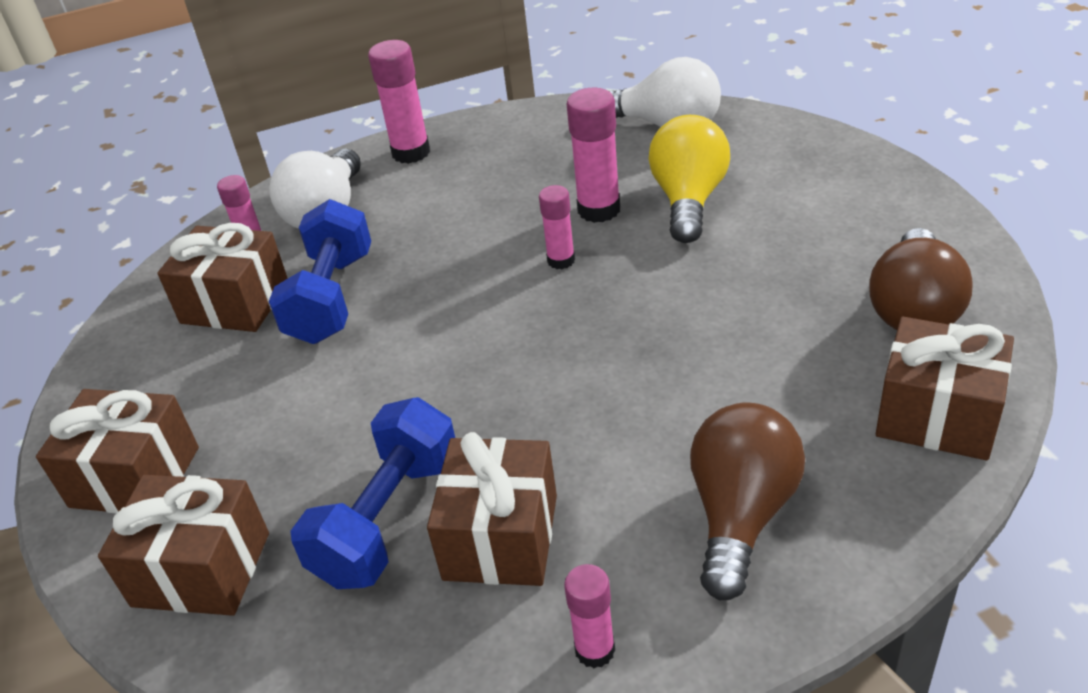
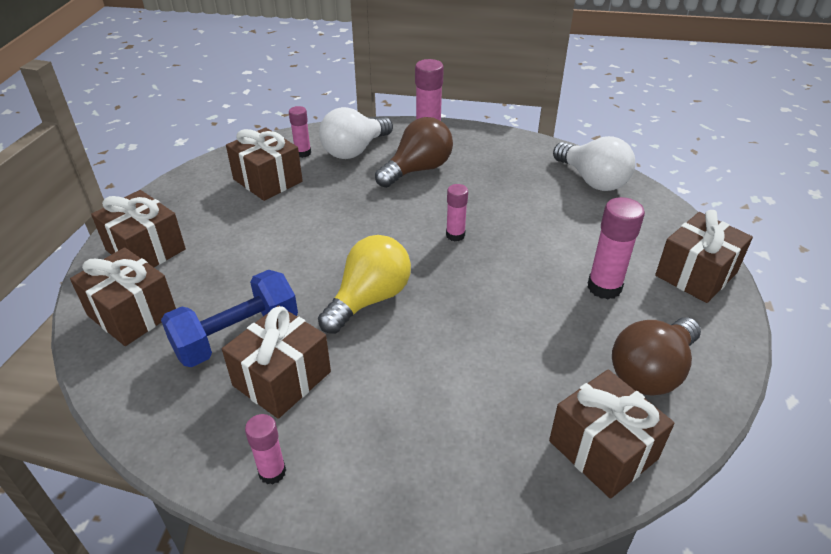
camera: 25 degrees right, 0 degrees up
(331, 298) = (316, 199): blue dumbbell -> none
(599, 210) = (504, 214): pink glue stick -> pink glue stick (604, 287)
(689, 200) = (564, 233): yellow light bulb -> yellow light bulb (369, 299)
(741, 514) = (422, 442): brown light bulb -> brown light bulb (418, 170)
(869, 183) = (696, 274): none -> brown gift

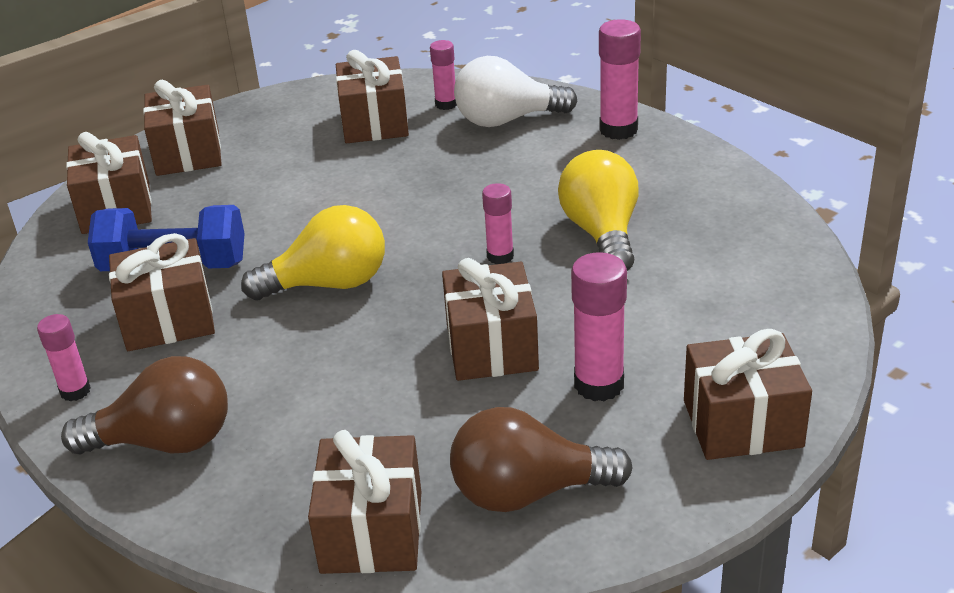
camera: 40 degrees right, 5 degrees down
(418, 170) = (552, 167): brown light bulb -> brown light bulb (165, 442)
(495, 198) = (602, 233): none -> yellow light bulb
(520, 293) = (492, 347): none -> brown gift
(592, 180) = (764, 259): white light bulb -> none

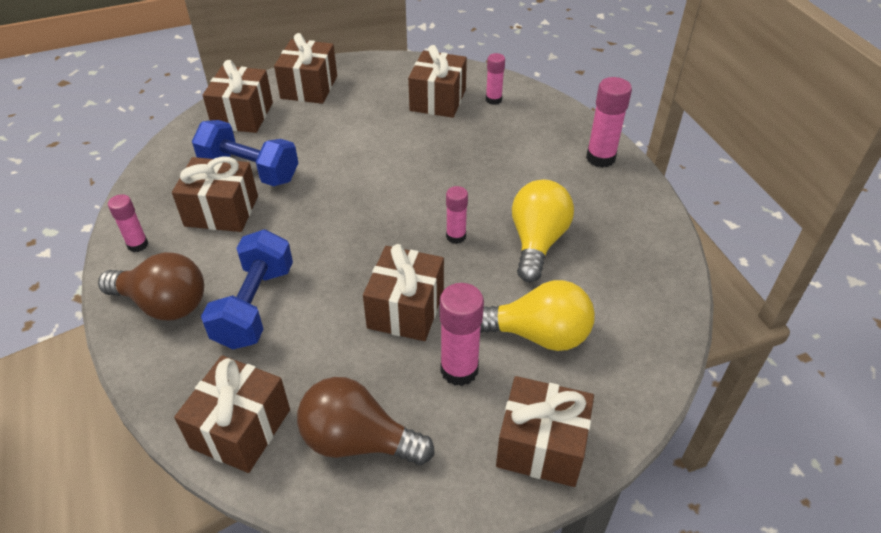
camera: 20 degrees right, 10 degrees up
(293, 404) = (254, 306): none -> blue dumbbell
(328, 284) = (333, 219): yellow light bulb -> yellow light bulb (538, 335)
(507, 120) = (527, 125): white light bulb -> none

